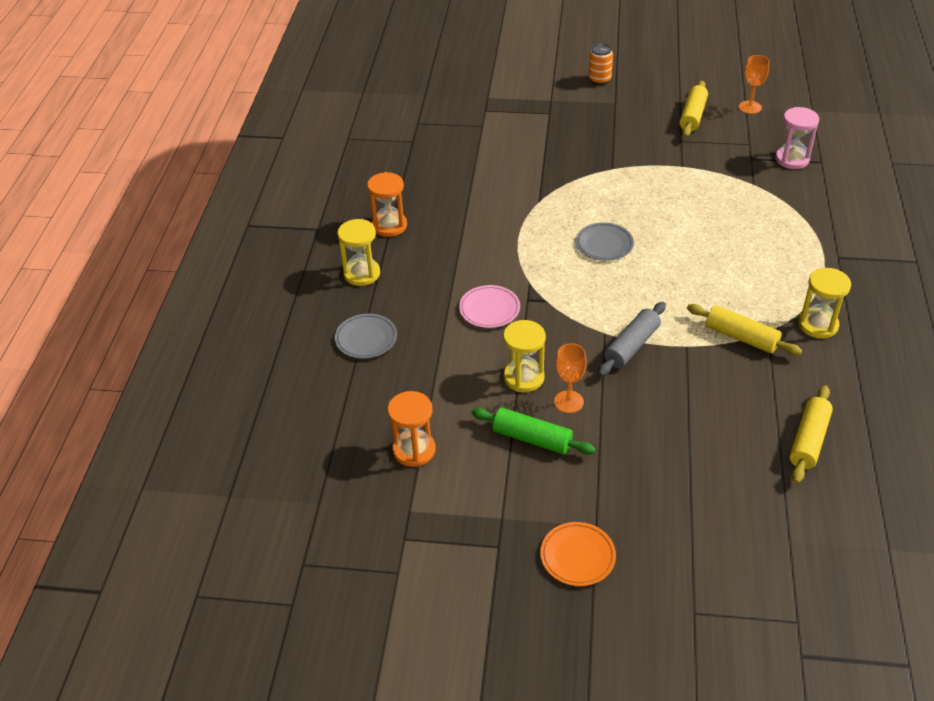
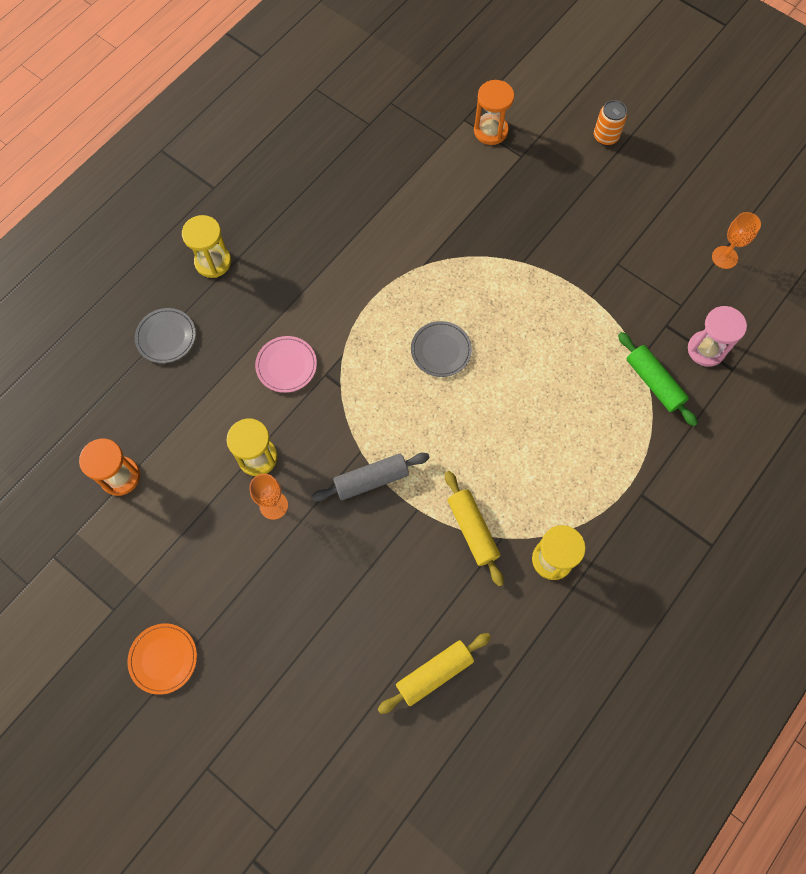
camera: 30 degrees right, 25 degrees up
(389, 226) = (274, 219): orange hourglass -> orange hourglass (490, 131)
(532, 439) = (216, 524): green rolling pin -> green rolling pin (654, 382)
(692, 116) = (657, 237): yellow rolling pin -> none

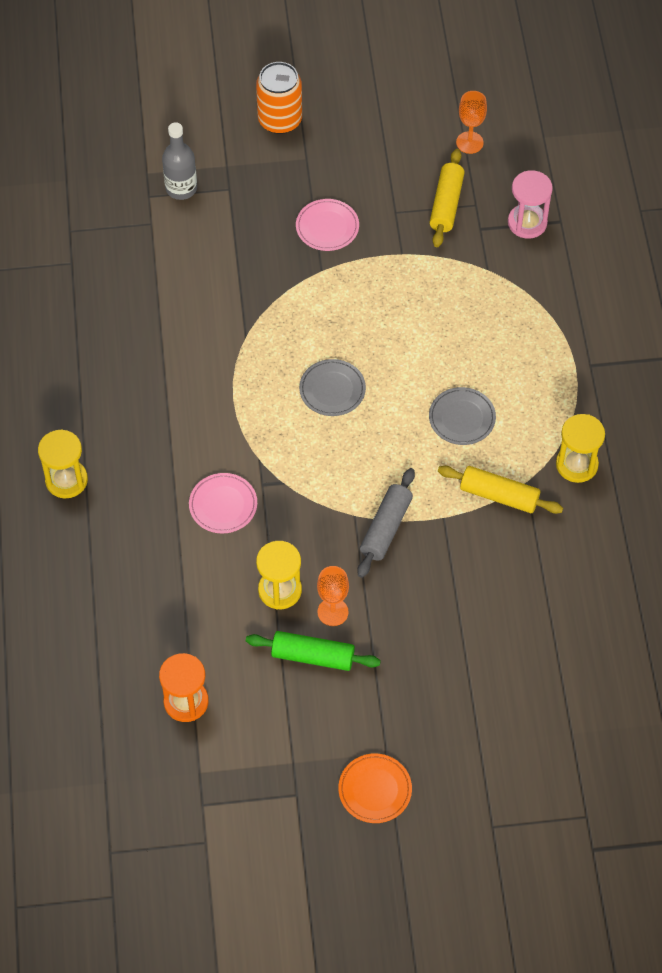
camera: 45 degrees left, 10 degrees down
(166, 337) = (97, 570): grey plate -> grey plate (462, 418)
(434, 673) = (580, 614): yellow rolling pin -> yellow rolling pin (446, 204)
(490, 131) = (181, 188): orange hourglass -> grey bottle
(559, 235) = (327, 227): none -> pink plate
(605, 136) = (280, 120): orange can -> orange can, size x1.51
(654, 382) = (515, 278): green rolling pin -> green rolling pin (313, 656)

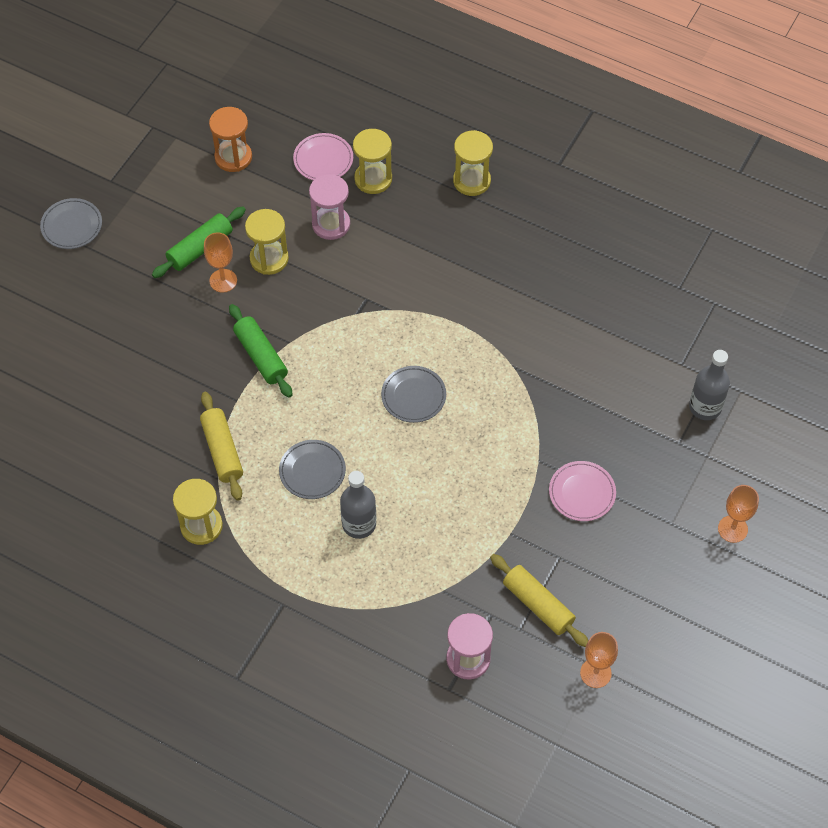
camera: 125 degrees right, 0 degrees up
(123, 562) = (373, 179): none -> yellow hourglass
(202, 564) = (331, 224): none -> pink hourglass
(223, 505) = (369, 264): pink plate -> pink plate (323, 159)
(280, 120) = (732, 529): orange can -> orange goblet
(375, 790) = (72, 226): orange plate -> grey plate
(386, 528) = (261, 356): grey rolling pin -> green rolling pin
(480, 357) = (359, 524): none -> grey bottle
(499, 495) = (222, 451): yellow rolling pin -> yellow rolling pin turned 75 degrees counterclockwise

